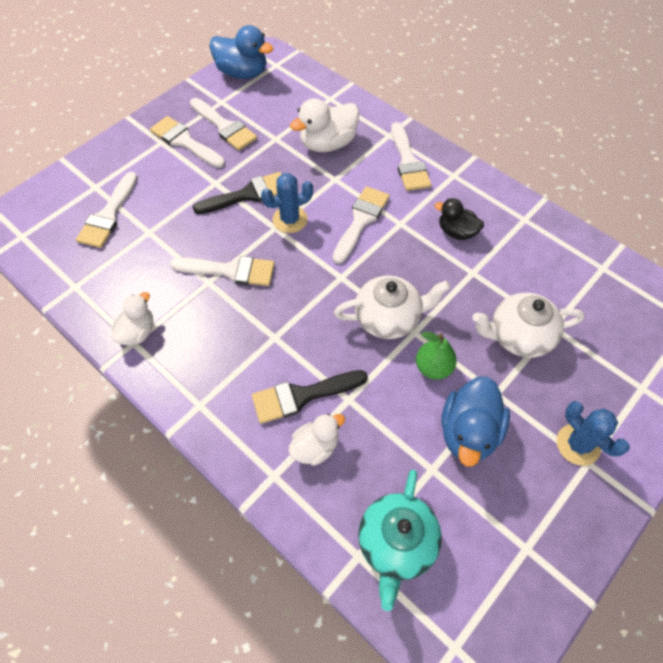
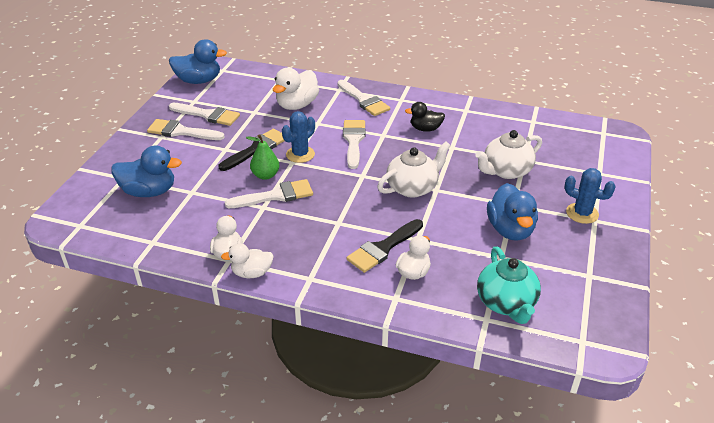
camera: 25 degrees left, 20 degrees down
(108, 215) = (149, 191): white brush -> blue duck
(145, 371) = (252, 273): none -> white duck
(433, 367) = (462, 204): green pear -> green pear (265, 175)

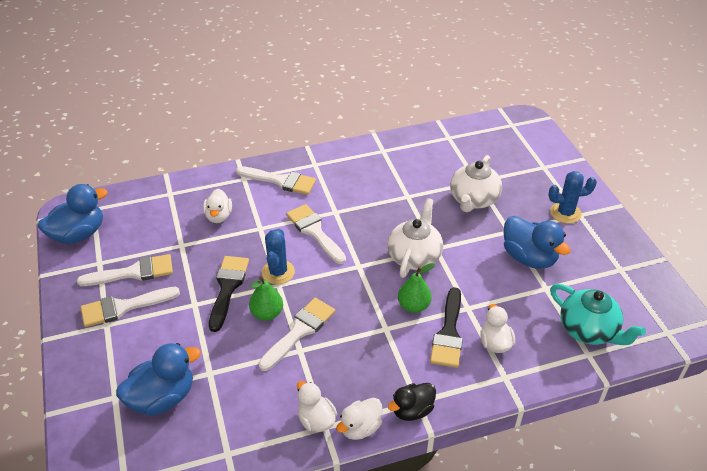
camera: 35 degrees left, 5 degrees up
(297, 105) = (219, 216): white duck -> white duck, size x0.63
(375, 218) = (413, 306): none -> green pear
(425, 129) = (367, 187): black duck -> black duck (412, 410)

